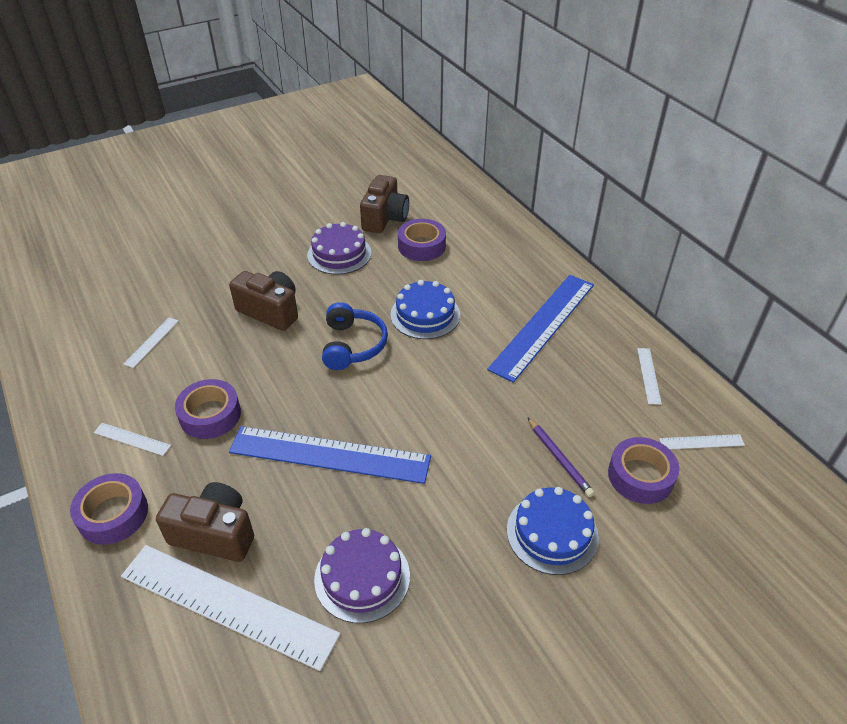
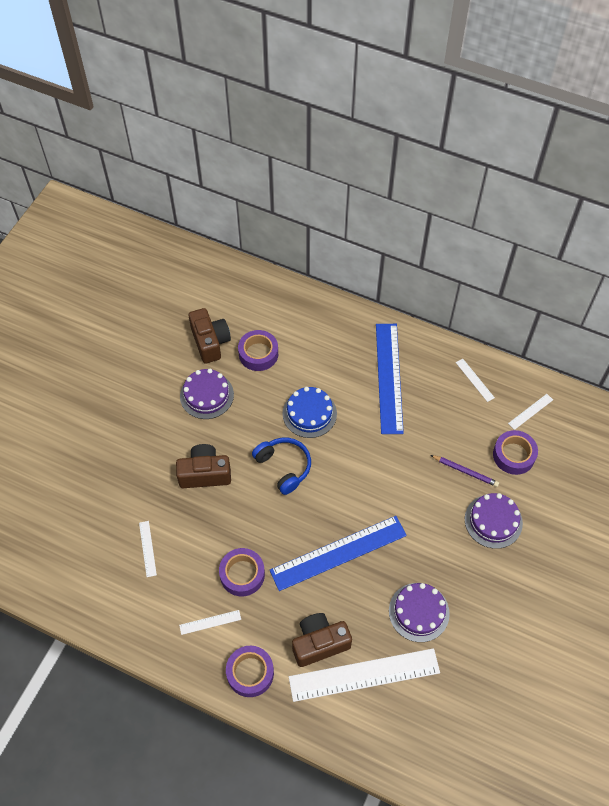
camera: 35 degrees left, 15 degrees up
(552, 533) = (493, 521): blue cake -> purple cake

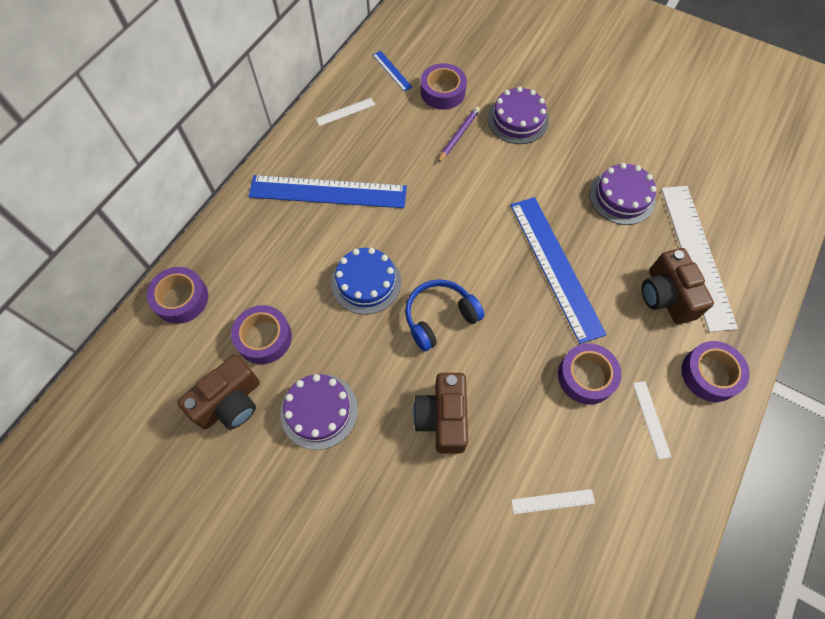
camera: 85 degrees left, 5 degrees up
(210, 342) = (230, 402): brown camera -> brown camera turned 150 degrees clockwise
(284, 299) = (181, 299): none -> purple tape
(530, 411) = (392, 71): white ruler -> blue ruler

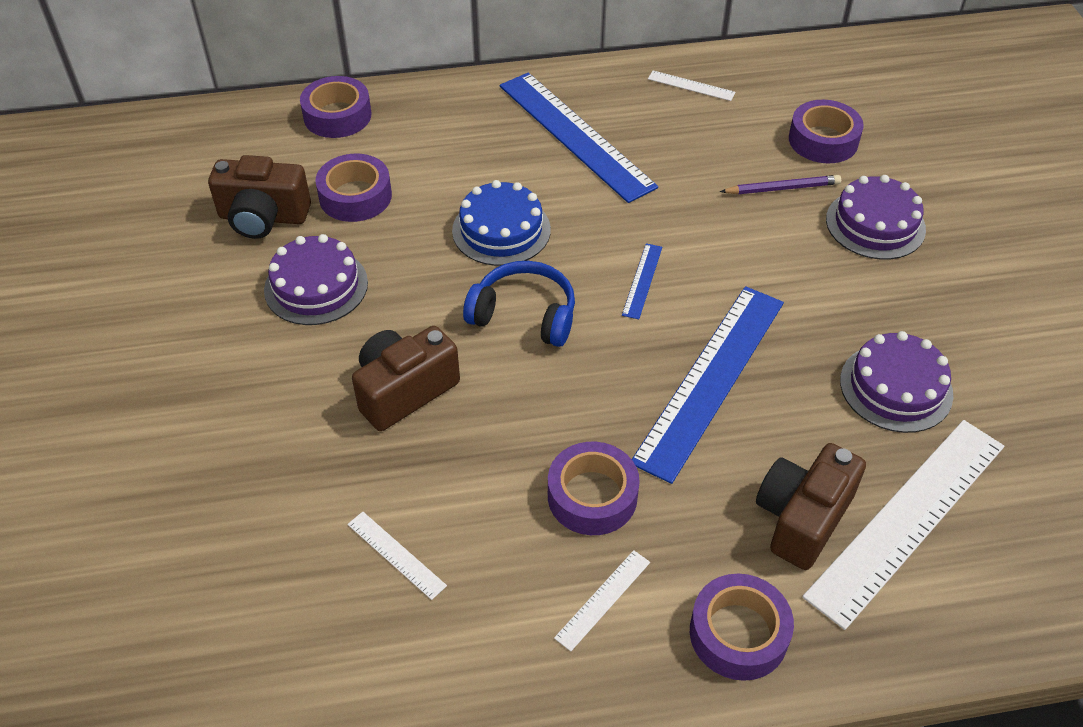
camera: 50 degrees right, 15 degrees down
(392, 71) = (794, 85): blue ruler -> blue ruler (642, 280)

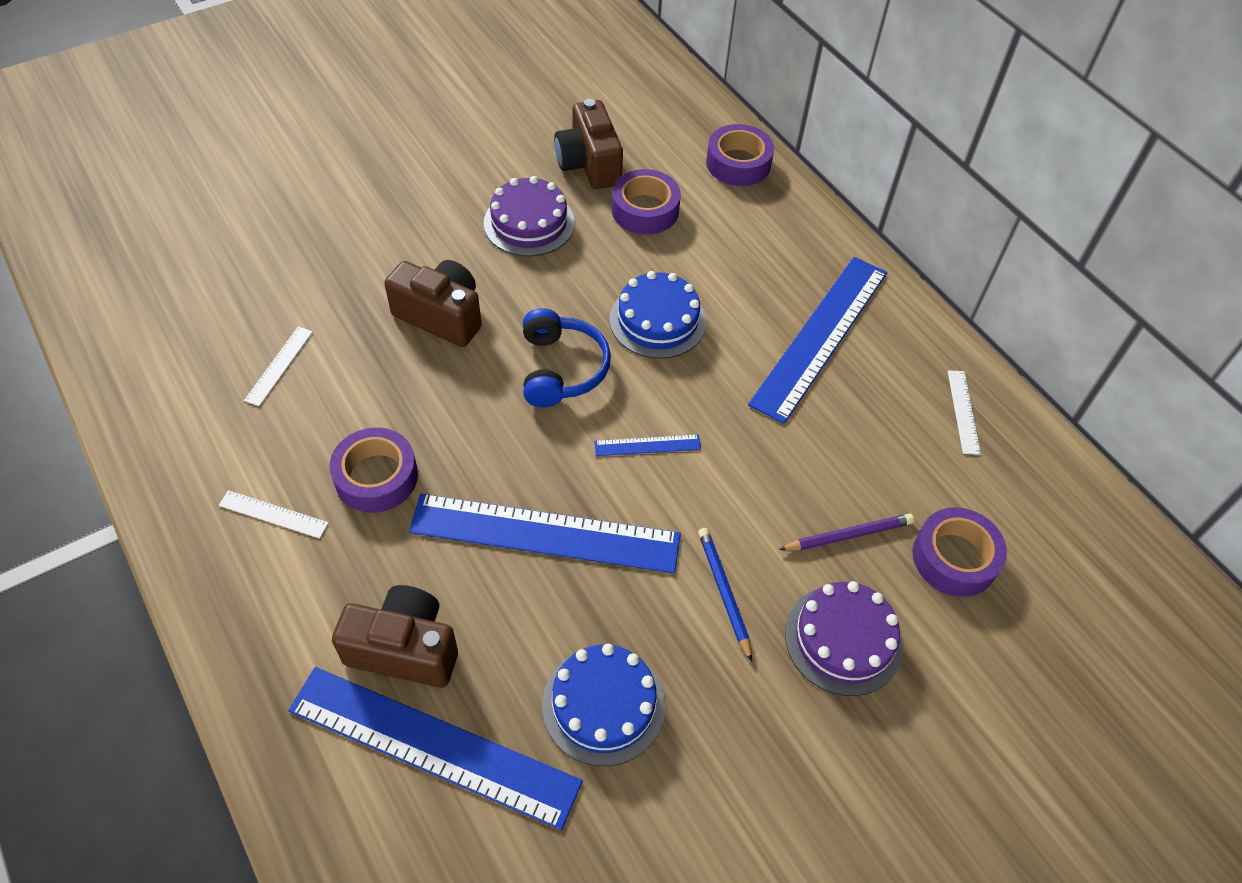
camera: 65 degrees right, 5 degrees up
(738, 633) = (264, 624): purple tape -> none
(783, 188) = (849, 535): purple pencil -> purple pencil turned 75 degrees counterclockwise
(811, 278) = (724, 592): none -> blue pencil
(896, 387) = (603, 704): purple cake -> blue cake
(907, 518) = (433, 745): white ruler -> blue ruler

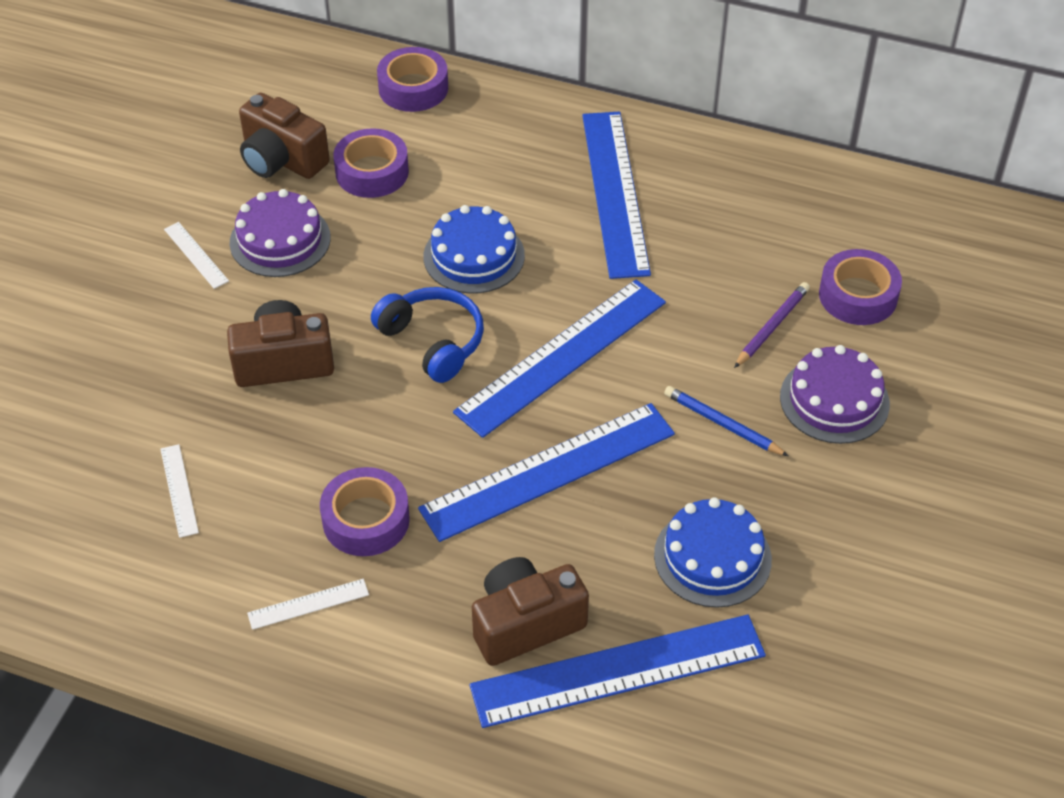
camera: 35 degrees left, 5 degrees down
(647, 445) = (562, 356): blue ruler -> blue ruler, size x2.38
(963, 411) = (771, 187): white ruler -> white ruler (196, 255)

